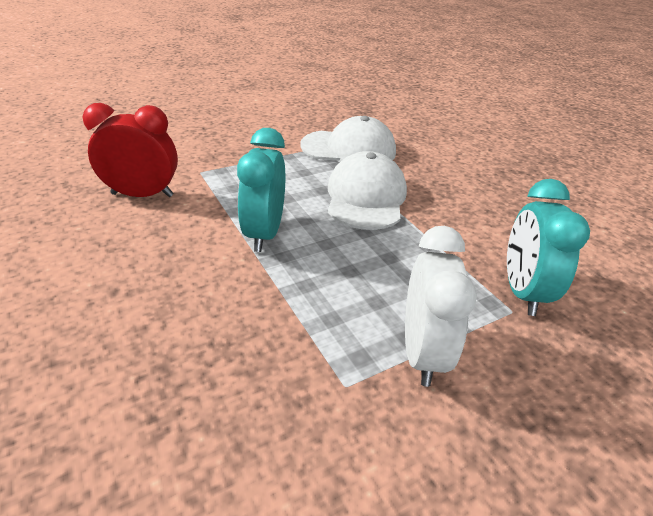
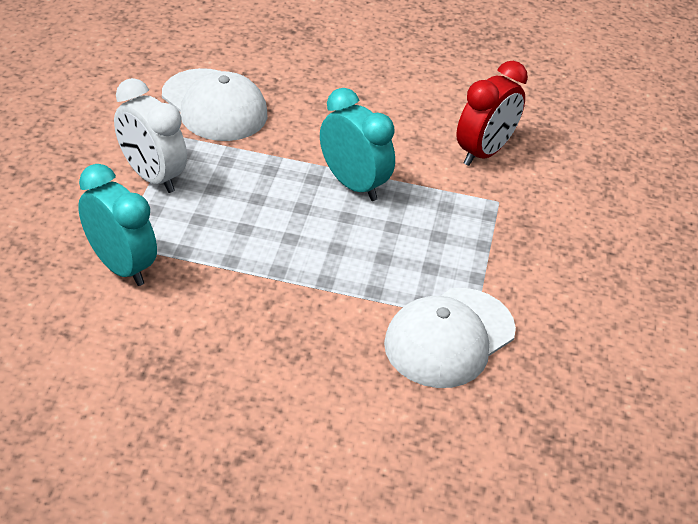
camera: 130 degrees right, 5 degrees up
(366, 197) = (338, 277): white cap -> white cap (214, 106)

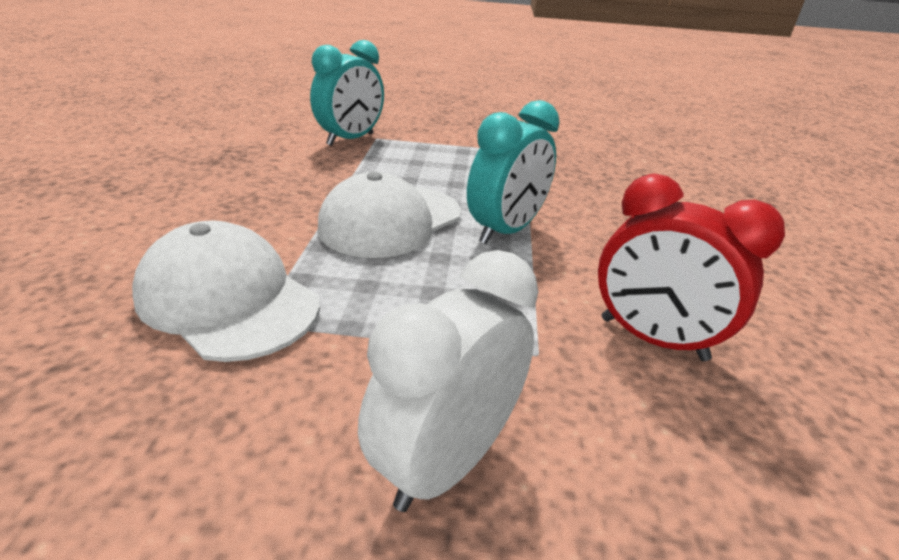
camera: 85 degrees right, 10 degrees down
(152, 176) = (463, 145): white clock -> white clock (446, 461)
(214, 106) = (580, 163): white cap -> white cap (390, 221)

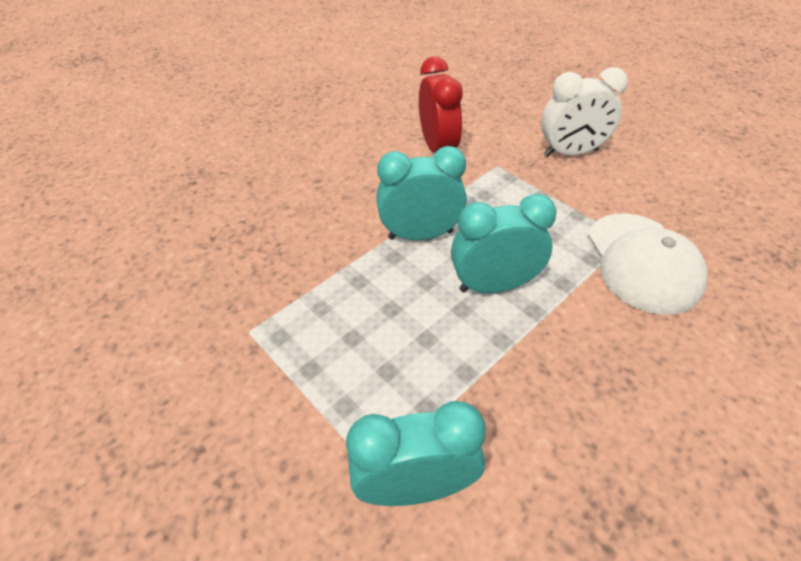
camera: 135 degrees left, 15 degrees up
(390, 221) = (494, 285): white cap -> turquoise clock

